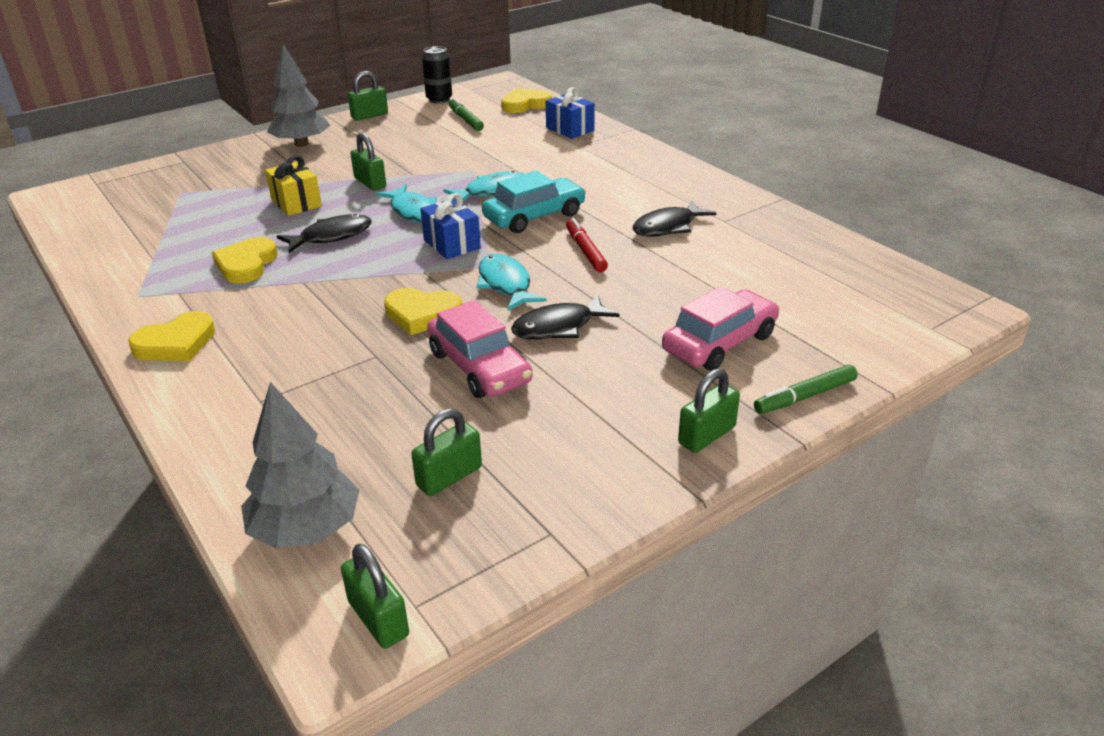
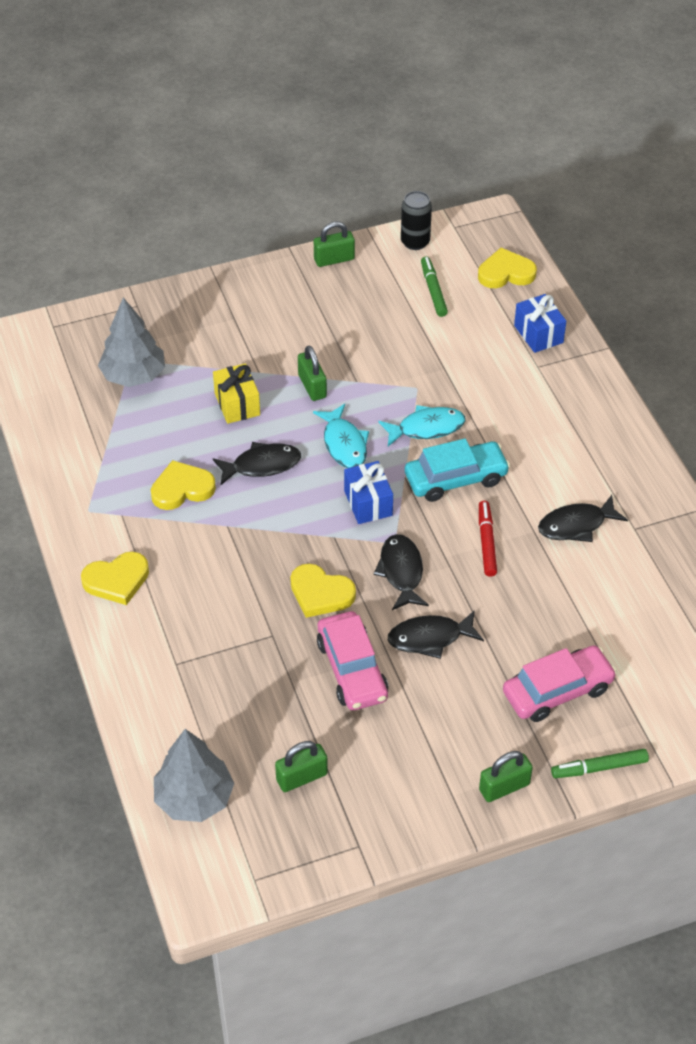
camera: 15 degrees right, 15 degrees up
(246, 264) = (182, 489): yellow heart -> yellow heart turned 45 degrees clockwise
(301, 144) = (256, 299): grey tree -> grey tree (134, 375)
(378, 618) = (229, 883): green padlock -> none
(505, 284) = (401, 572): turquoise fish -> black fish

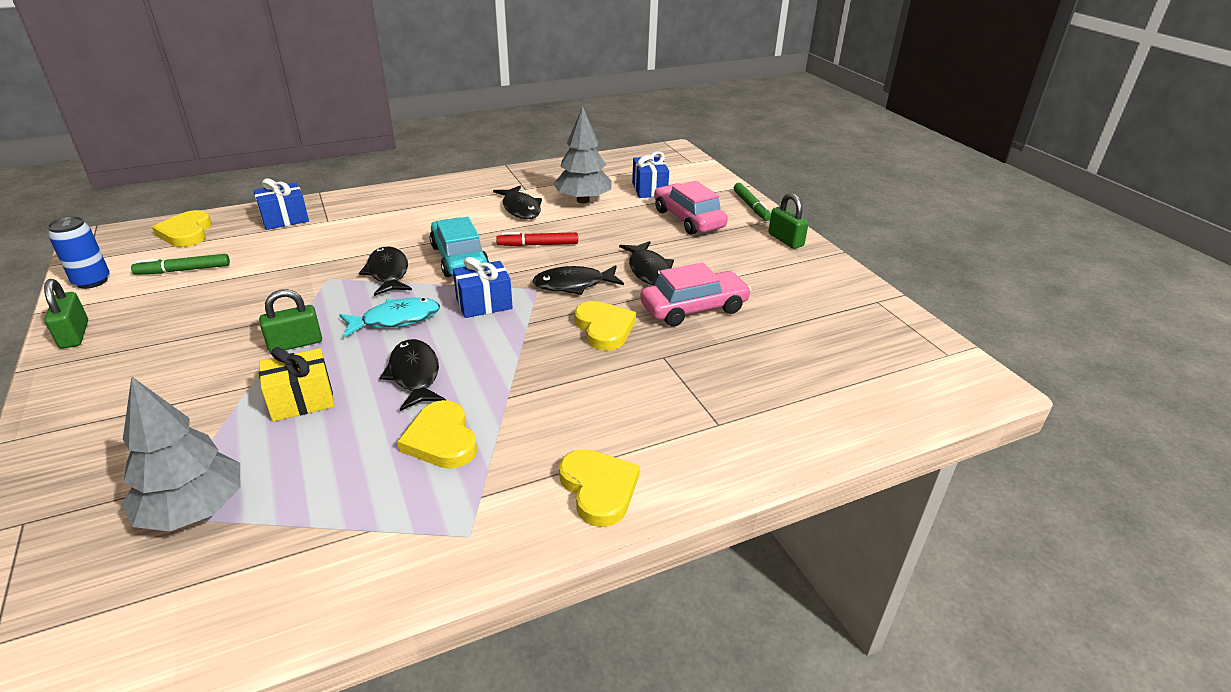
camera: 95 degrees left, 15 degrees down
(194, 798) = (885, 397): grey tree -> grey tree (583, 200)
(301, 777) = (825, 332): green padlock -> none
(320, 593) = (604, 328): yellow heart -> yellow heart turned 45 degrees counterclockwise
(415, 242) = (92, 281): black can -> blue can
(426, 428) = (388, 273): turquoise fish -> black fish
(644, 658) = (649, 189): none -> blue gift

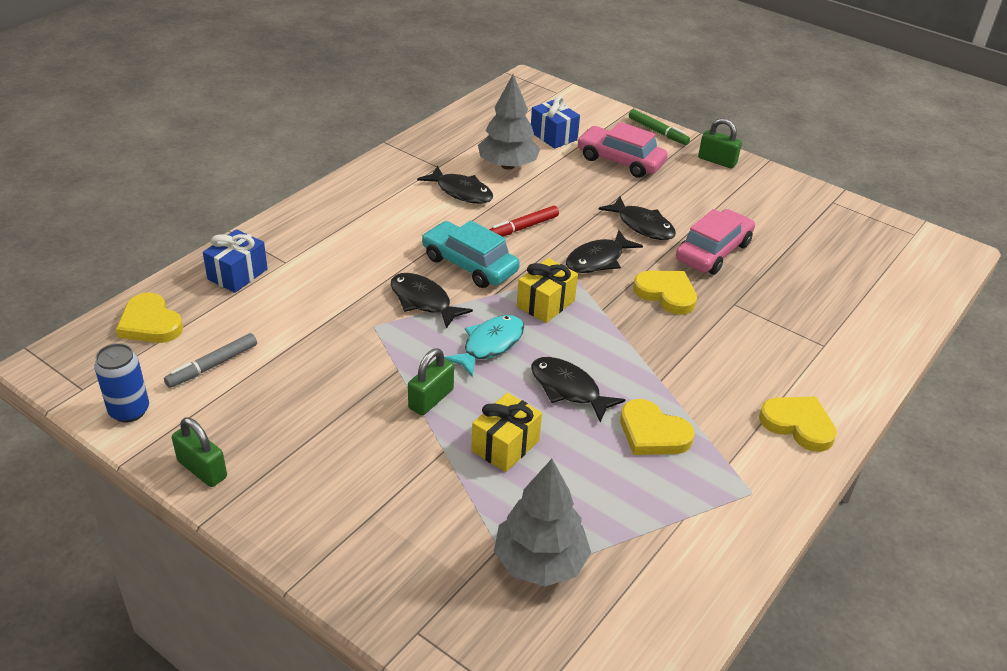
camera: 30 degrees left, 5 degrees up
(183, 270) = (212, 365): green marker -> grey marker
(484, 304) = (545, 303): blue gift -> yellow gift

